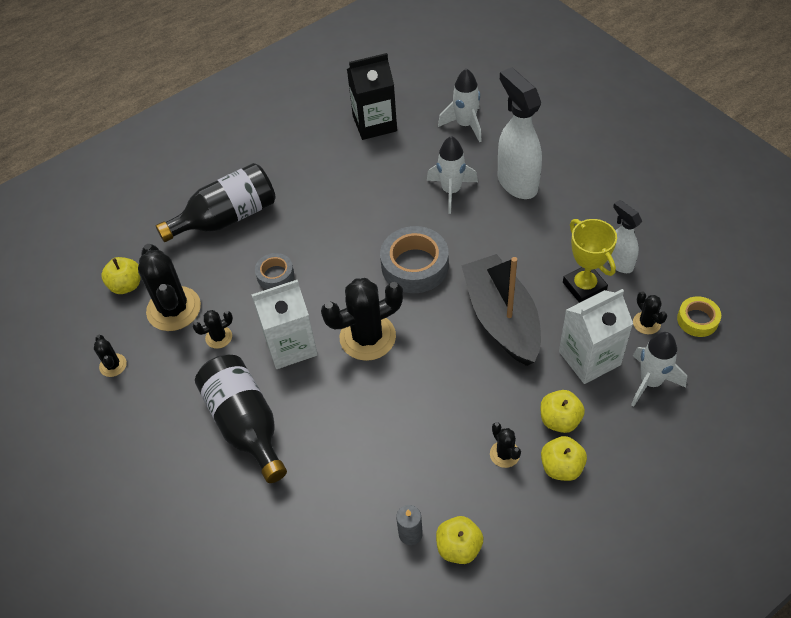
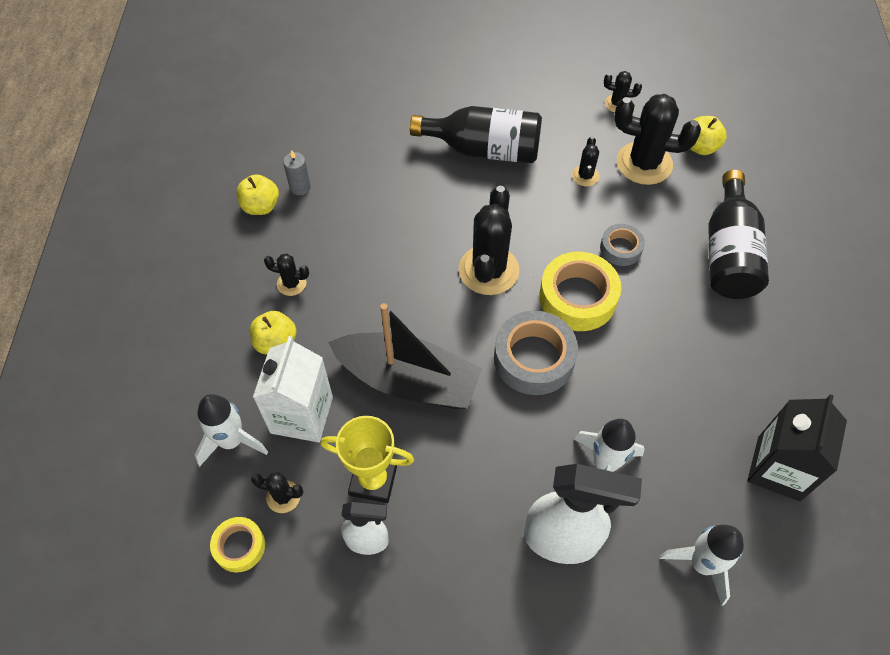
camera: 125 degrees right, 5 degrees up
(291, 345) = (531, 215): white carton -> none
(342, 273) = (577, 297): none -> yellow tape
(561, 467) = (241, 311): yellow apple -> none

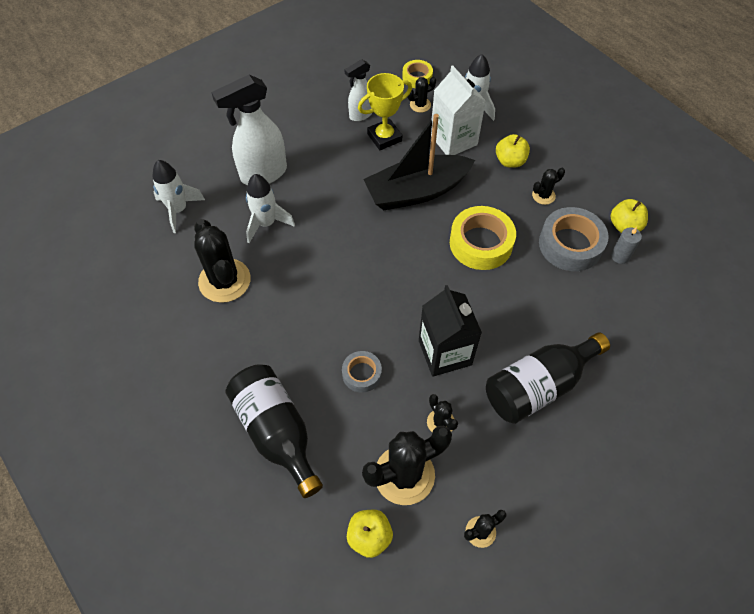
camera: 140 degrees right, 0 degrees up
(488, 270) = (437, 289): black cactus -> black cactus (224, 280)
(534, 358) = (356, 253): grey tape -> grey tape (570, 244)
(577, 297) = (362, 312): yellow tape -> yellow tape (481, 243)
(778, 468) = (157, 289): black carton -> black carton (445, 352)

